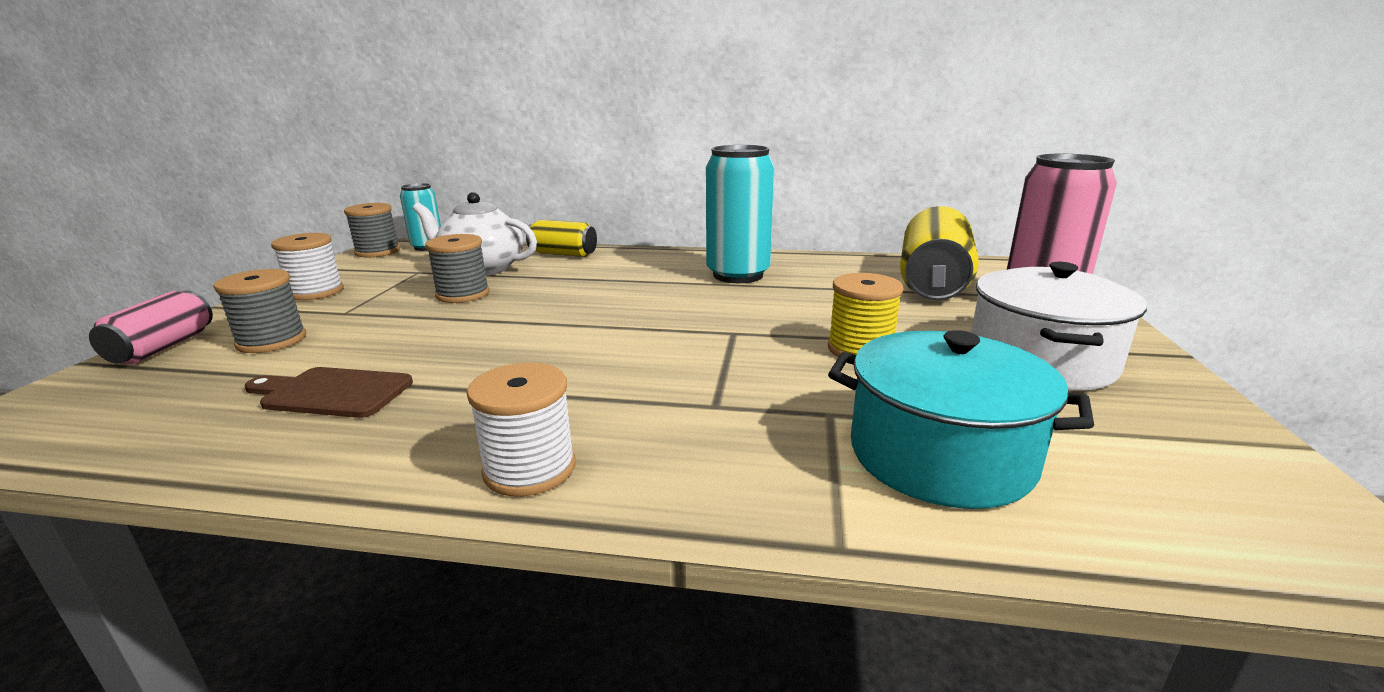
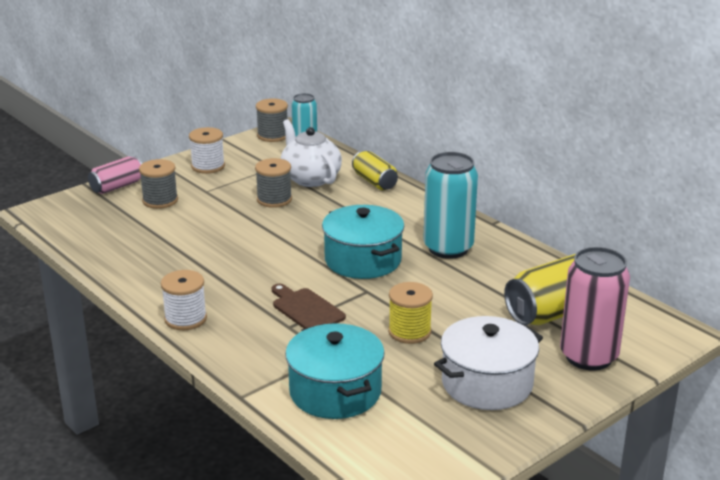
camera: 40 degrees right, 5 degrees up
(332, 393) = (156, 247): brown cutting board -> brown cutting board (306, 309)
(672, 309) = (363, 260): none -> turquoise pot

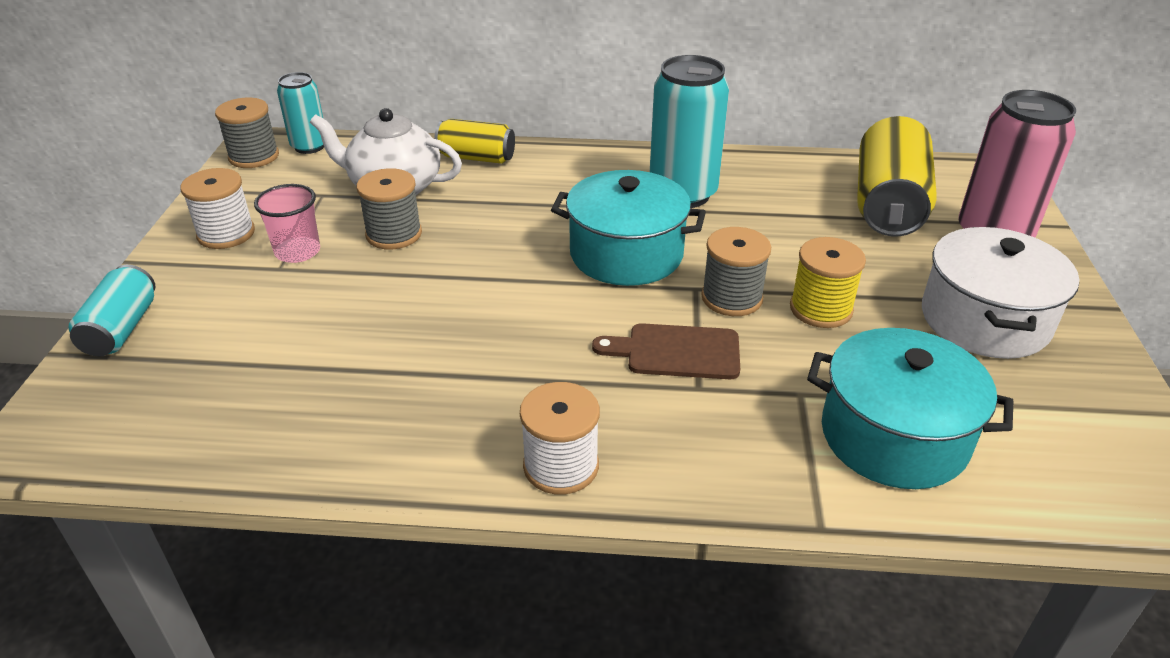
camera: 45 degrees left, 10 degrees up
(117, 186) = (122, 329): pink can -> turquoise can
(160, 200) = (230, 315): grey spool -> grey spool (732, 298)
(223, 188) = (297, 252): none -> pink cup

